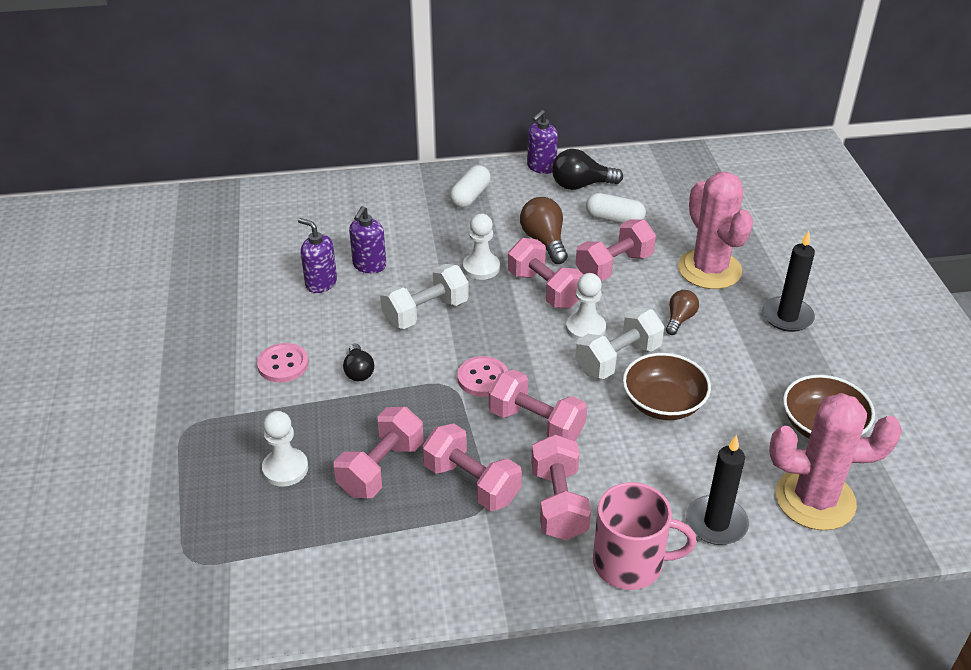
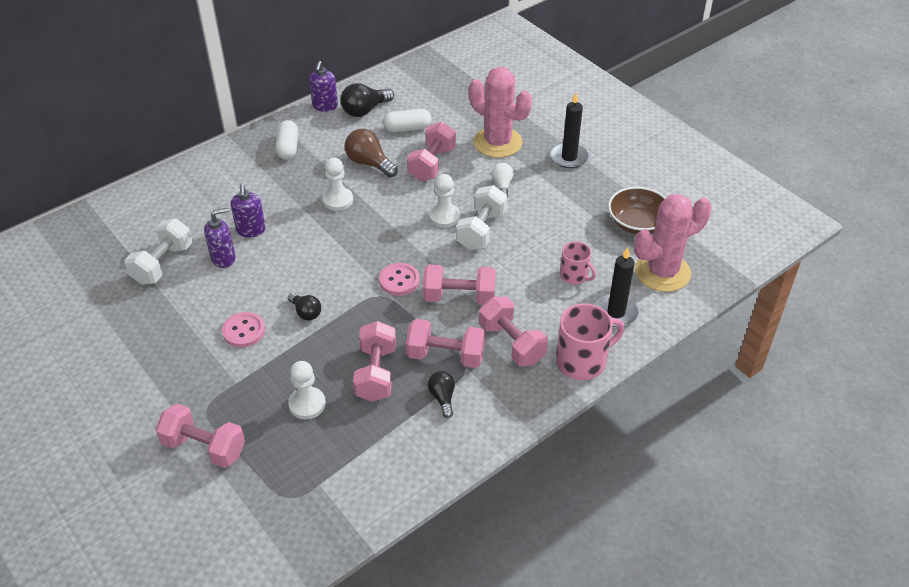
camera: 30 degrees left, 5 degrees up
(321, 283) = (223, 258): purple soap dispenser -> purple soap dispenser turned 150 degrees clockwise
(425, 312) = (322, 249): white dumbbell -> white dumbbell (163, 264)
(432, 529) = (442, 398): none -> black light bulb
(544, 289) = (395, 199): pink dumbbell -> pink dumbbell (204, 447)
(663, 403) = (531, 248): brown bowl -> none
(679, 319) = (502, 185): brown light bulb -> white light bulb
(694, 456) = (574, 276): none -> pink mug

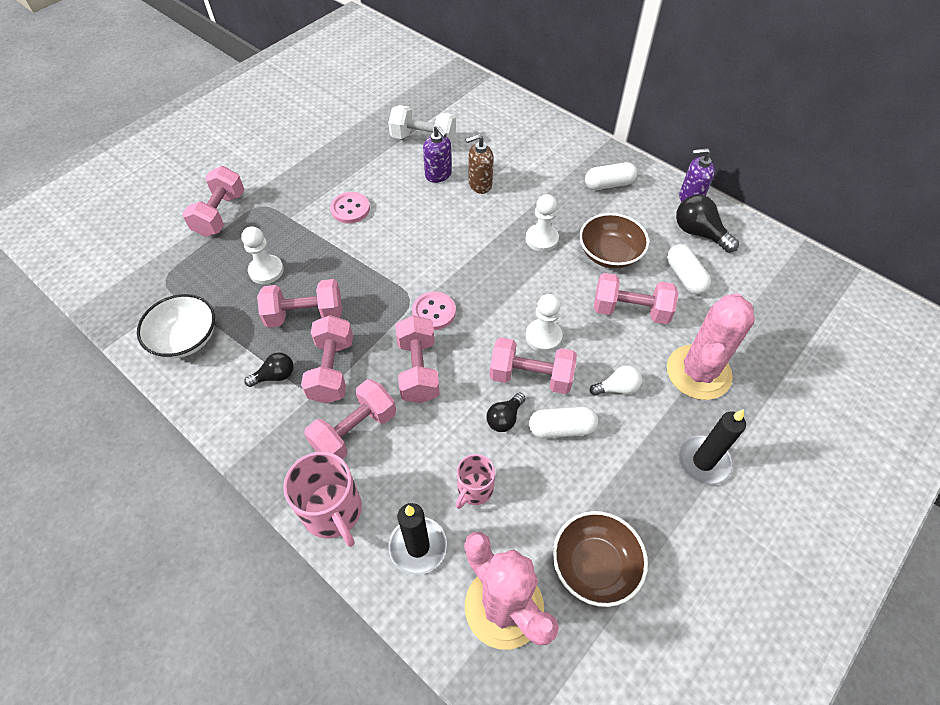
camera: 80 degrees right, 10 degrees up
(251, 230) = (480, 185): purple soap dispenser -> brown soap dispenser
(306, 312) = (378, 246): black light bulb -> black light bulb (505, 418)
(369, 163) = (609, 254): brown light bulb -> brown bowl
(378, 473) = (185, 338): none -> white bowl
(481, 230) = (531, 376): white dumbbell -> pink dumbbell
(531, 221) = (561, 428): none -> white capsule

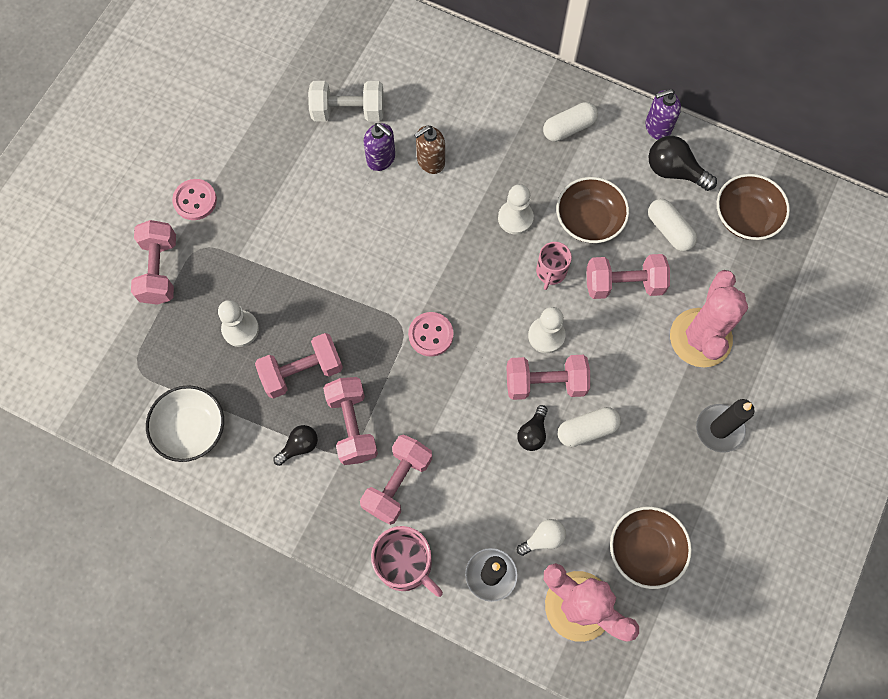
camera: 15 degrees left, 15 degrees up
(350, 209) = (300, 228): pink button -> pink button (195, 200)
(418, 370) = (436, 403): pink dumbbell -> none
(474, 489) = (524, 510): pink mug -> pink mug (551, 272)
(617, 388) = (628, 374): white light bulb -> white light bulb (543, 538)
(762, 281) = (745, 217): none -> brown bowl

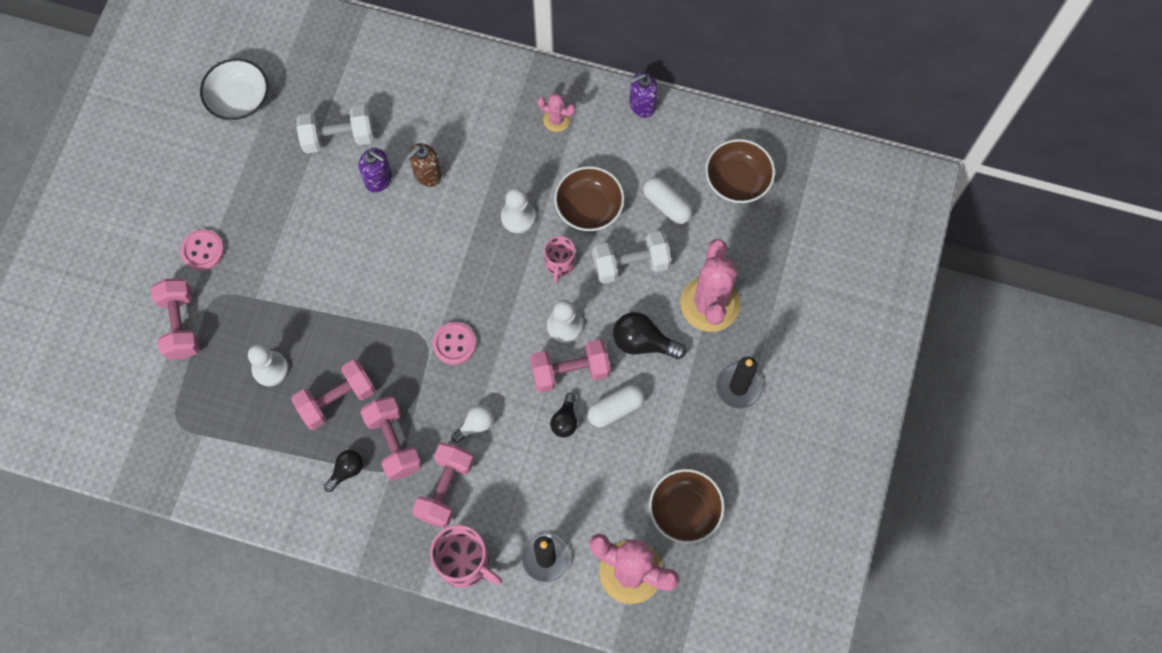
camera: 10 degrees left, 0 degrees up
(191, 429) = (240, 472): white bowl -> white bowl (239, 99)
(543, 538) = (589, 516): white light bulb -> white light bulb (475, 425)
(569, 128) = (556, 120): white capsule -> pink cactus
(623, 284) = (630, 264): pink dumbbell -> white dumbbell
(674, 171) = (664, 146): black light bulb -> black light bulb (643, 342)

